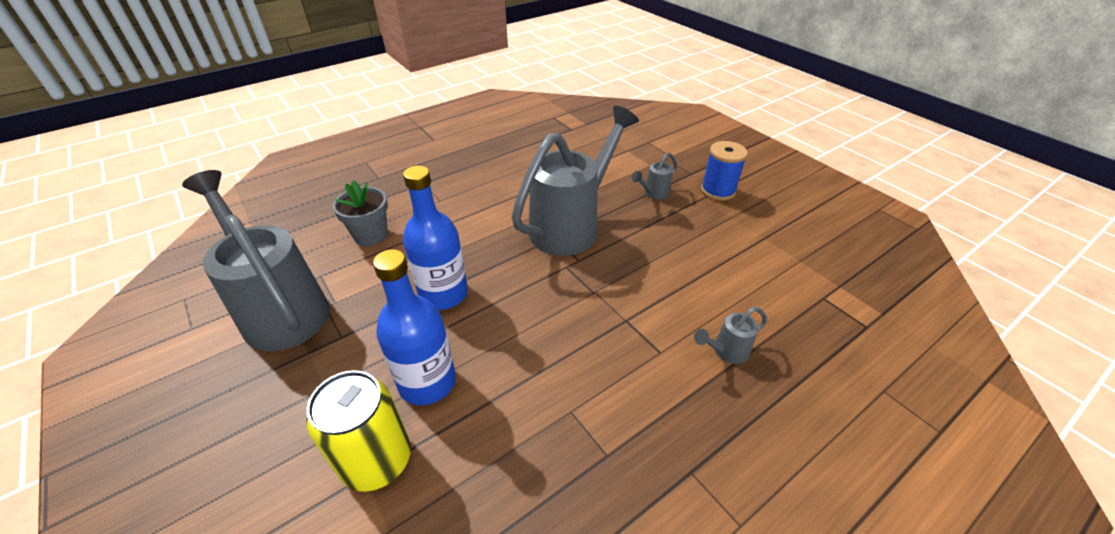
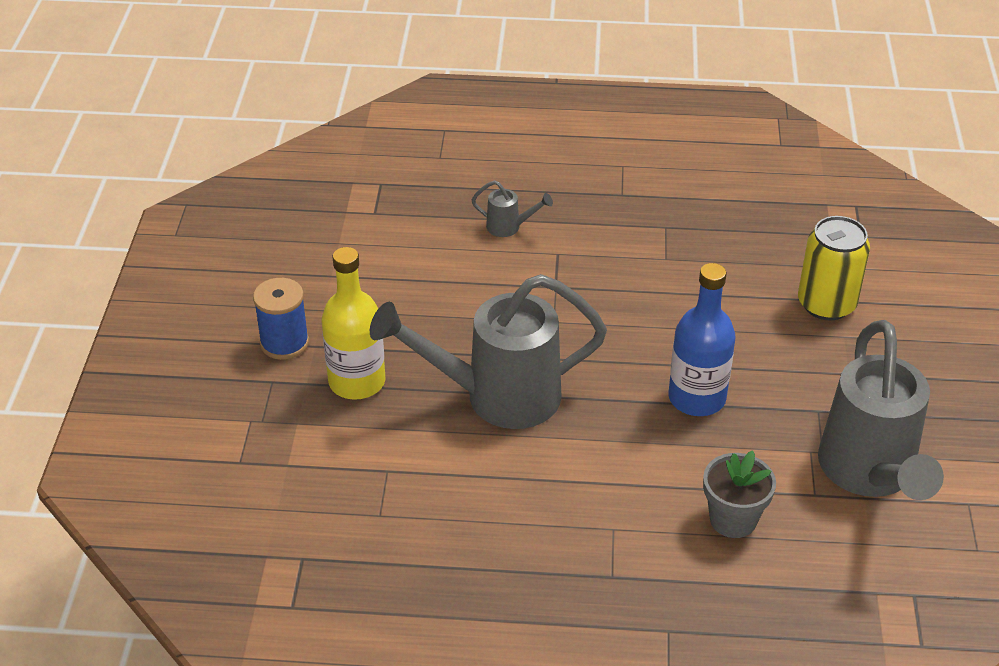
camera: 140 degrees left, 0 degrees up
(427, 382) = (760, 332): blue bottle -> none
(653, 194) = (357, 382): grey watering can -> yellow bottle

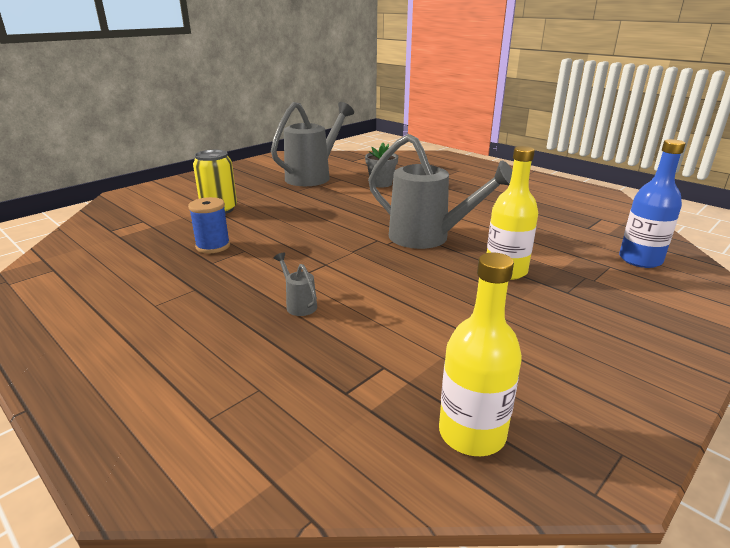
camera: 140 degrees left, 15 degrees down
(276, 200) = (472, 433): none -> yellow bottle
(284, 343) = (544, 308): blue spool -> blue spool (213, 246)
(697, 398) = (335, 207): blue bottle -> blue bottle (640, 260)

